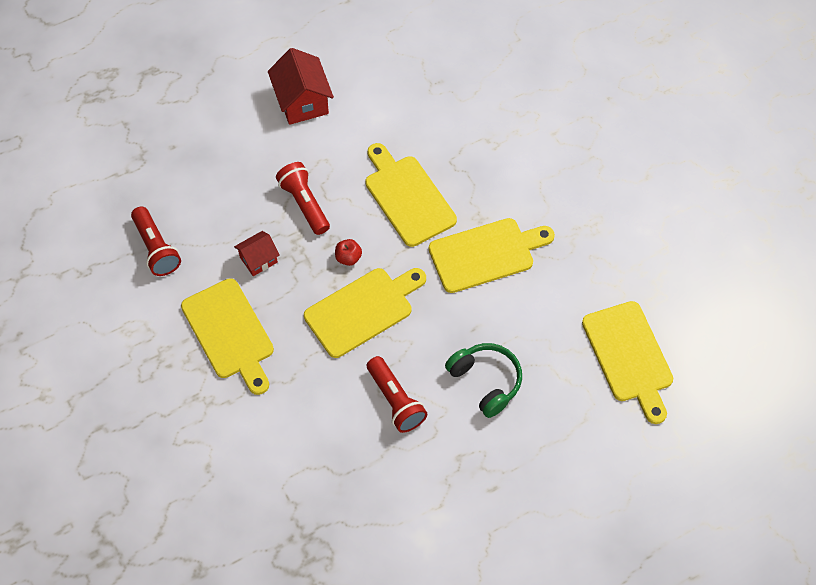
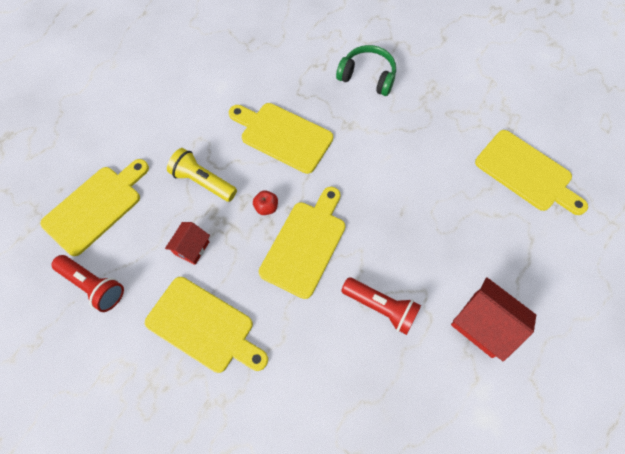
camera: 30 degrees left, 5 degrees up
(302, 102) = (152, 102): red house -> red house (483, 324)
(304, 204) = (203, 181): red flashlight -> yellow flashlight
(486, 254) = (371, 150): yellow cutting board -> yellow cutting board (96, 207)
(486, 381) = (439, 250): green headphones -> green headphones (367, 76)

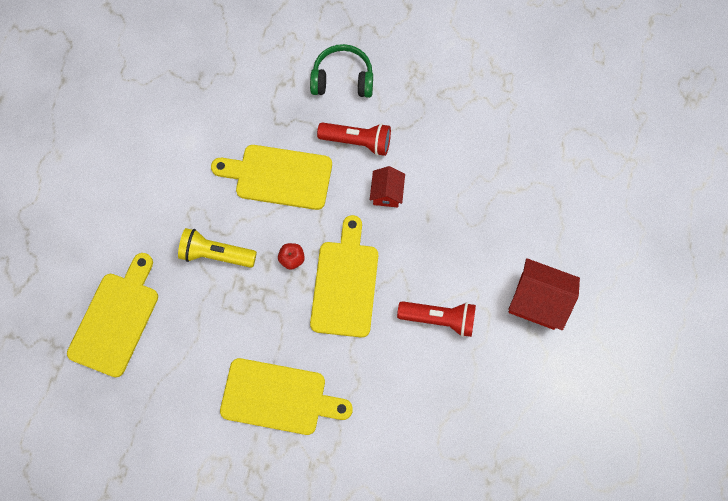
camera: 20 degrees left, 5 degrees up
(93, 285) = (152, 398): red flashlight -> red flashlight (357, 142)
(191, 248) = (234, 326): red house -> red house (387, 193)
(526, 173) = (536, 135): yellow cutting board -> none

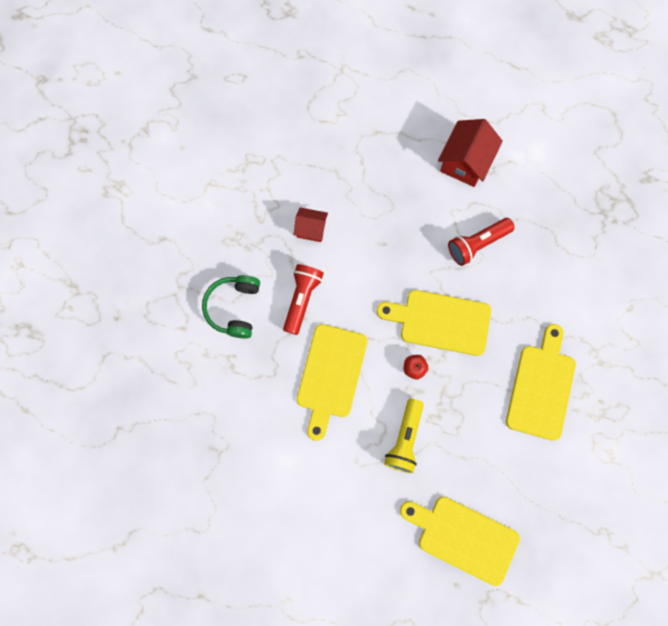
camera: 85 degrees left, 5 degrees up
(387, 193) = (356, 277): red house -> red house (311, 229)
(439, 319) = (477, 244): red flashlight -> red flashlight turned 135 degrees counterclockwise

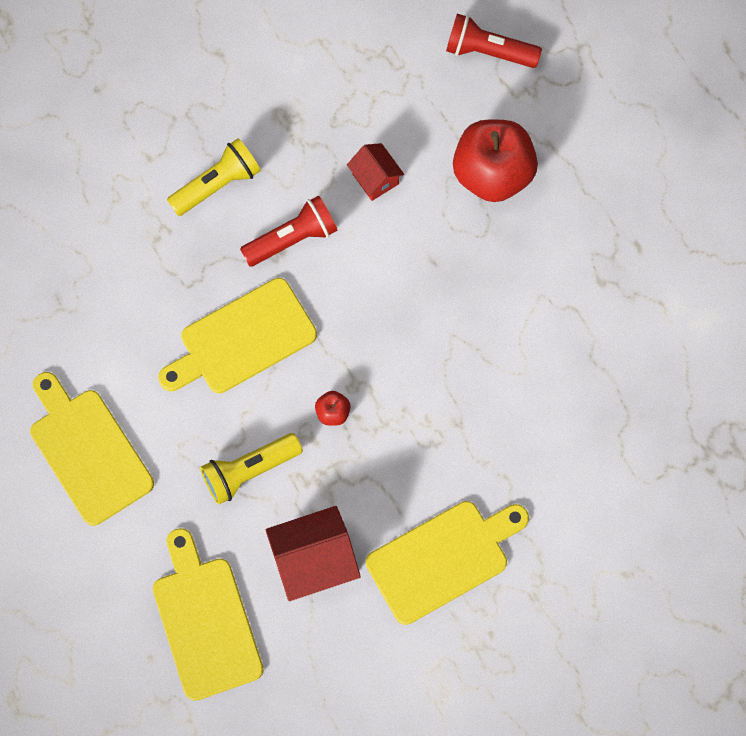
camera: 45 degrees right, 5 degrees down
(234, 308) = (217, 185): green headphones -> yellow flashlight
(366, 173) = (492, 174): none -> red apple
(440, 321) = (409, 393): yellow cutting board -> yellow cutting board (88, 451)
(465, 162) = (610, 259): red house -> red house (314, 561)
(477, 244) = (532, 353): red flashlight -> red flashlight (488, 52)

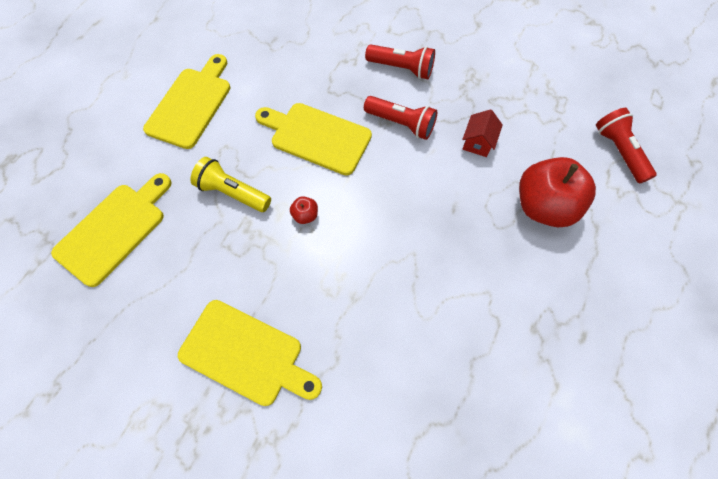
camera: 55 degrees right, 5 degrees down
(217, 185) = (401, 68): yellow flashlight -> red flashlight
(314, 561) = (194, 268): red house -> none

